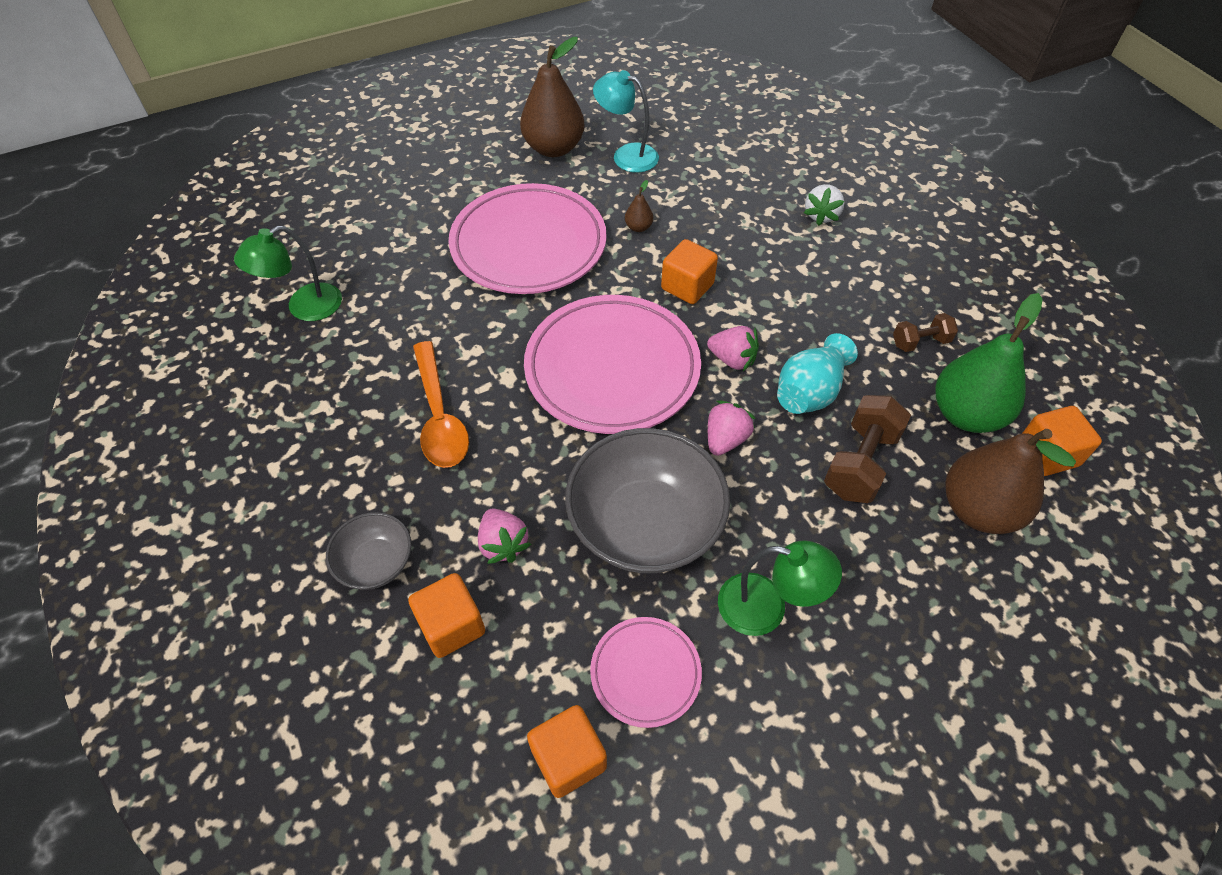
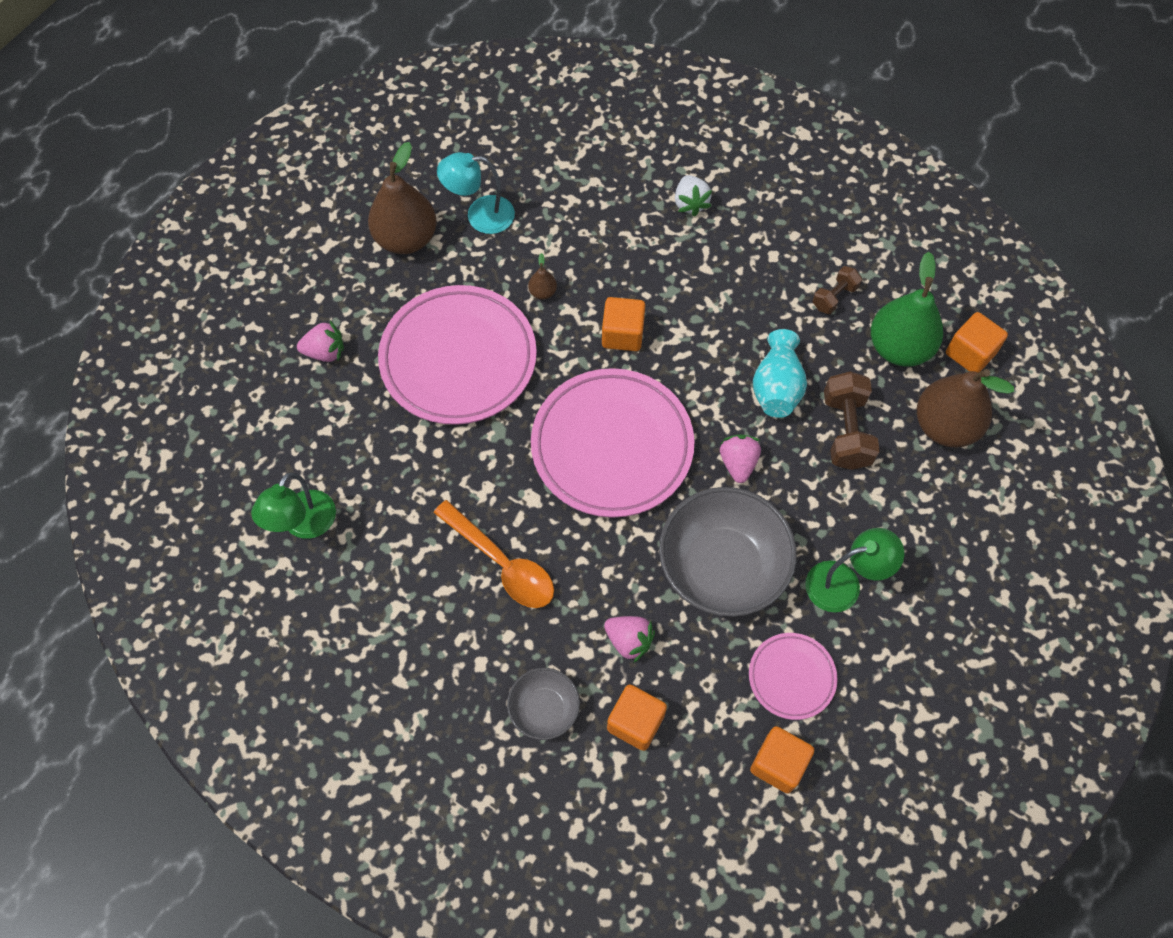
camera: 30 degrees left, 10 degrees up
(732, 359) = (701, 388): pink strawberry -> pink strawberry (325, 352)

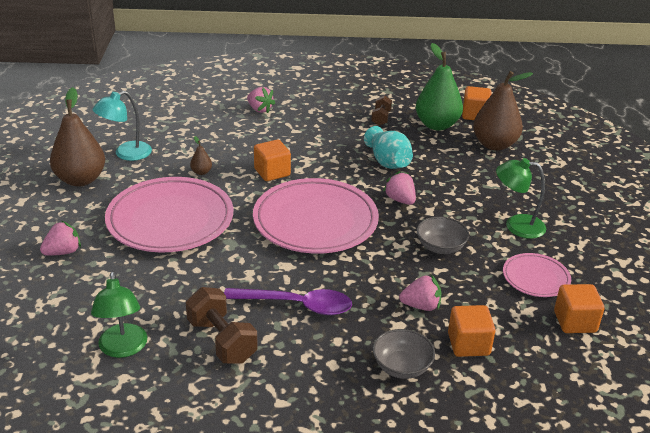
camera: 35 degrees left, 30 degrees down
(502, 563) = (296, 305): orange spoon -> purple spoon
(690, 203) = (259, 109): white strawberry -> pink strawberry
(722, 567) = (440, 247): grey bowl -> grey bowl, size x0.51
(844, 583) = (516, 225): green lamp -> green lamp turned 120 degrees counterclockwise
(846, 431) = (445, 165): brown dumbbell -> brown dumbbell (222, 341)

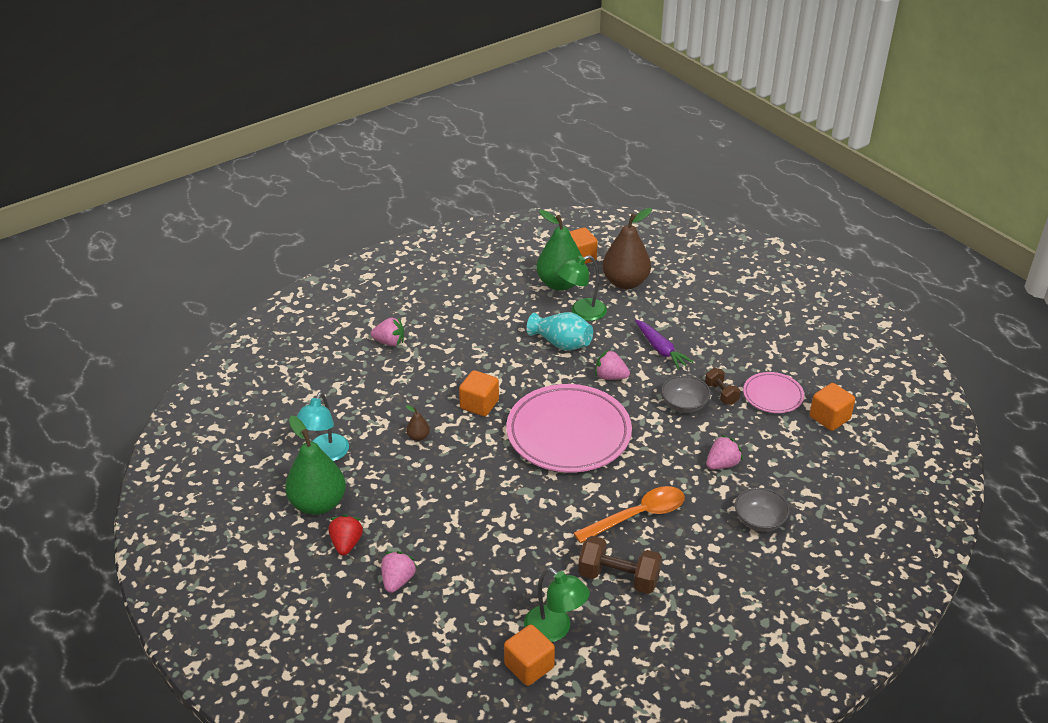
camera: 35 degrees left, 5 degrees up
(64, 212) = (346, 544): none -> red strawberry
(81, 180) = (318, 504): brown pear -> green pear
(170, 220) = (451, 499): pink plate -> none
(296, 305) = (637, 516): purple spoon -> orange spoon
(381, 118) = (506, 299): brown dumbbell -> brown dumbbell (721, 394)
(468, 200) = (660, 349): none -> purple carrot
(468, 344) = (782, 476): orange cube -> orange cube (529, 666)
(516, 225) = (716, 355): green lamp -> green lamp (581, 312)

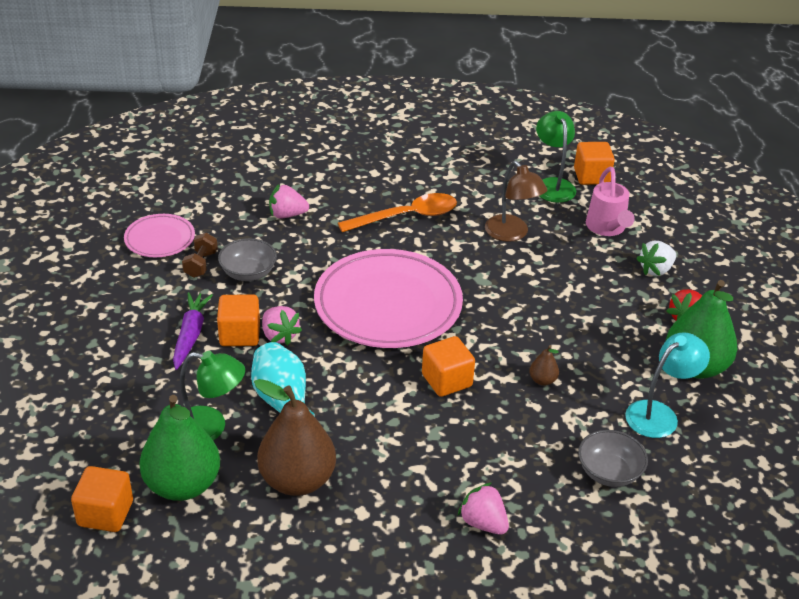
camera: 145 degrees left, 0 degrees up
(398, 580) = (656, 270): pink strawberry -> white strawberry
(468, 604) = (607, 228): none -> pink watering can
(541, 548) = (511, 234): none -> brown lamp
(618, 578) = (470, 189): brown dumbbell -> none
(625, 282) = (107, 438): brown pear -> brown pear (297, 480)
(637, 516) = (406, 217): orange spoon -> orange spoon turned 150 degrees clockwise
(759, 521) = (316, 169): grey bowl -> grey bowl (609, 472)
(829, 418) = (145, 200): orange cube -> orange cube (240, 334)

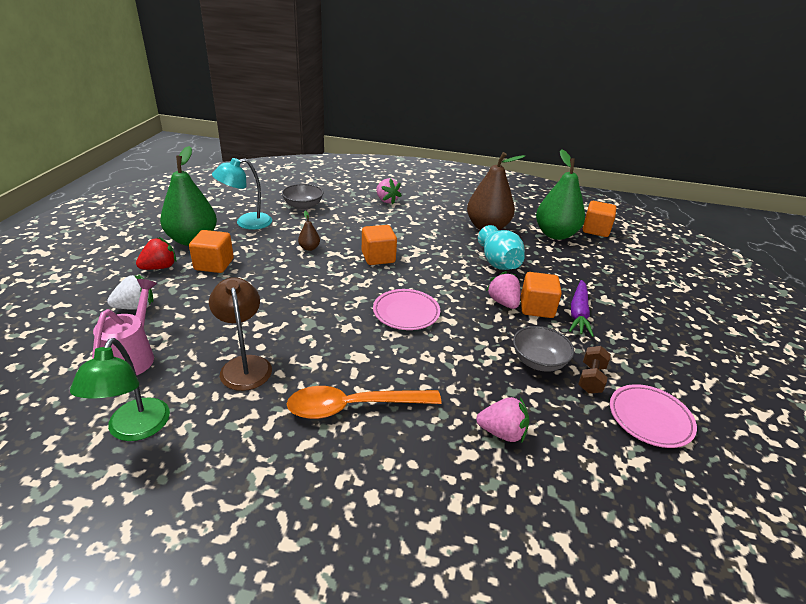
camera: 170 degrees left, 5 degrees down
(210, 428) = (546, 256): green lamp -> none
(388, 305) = (406, 312): pink plate -> pink plate, size x0.50
(591, 176) = (66, 437): orange cube -> orange cube (214, 264)

